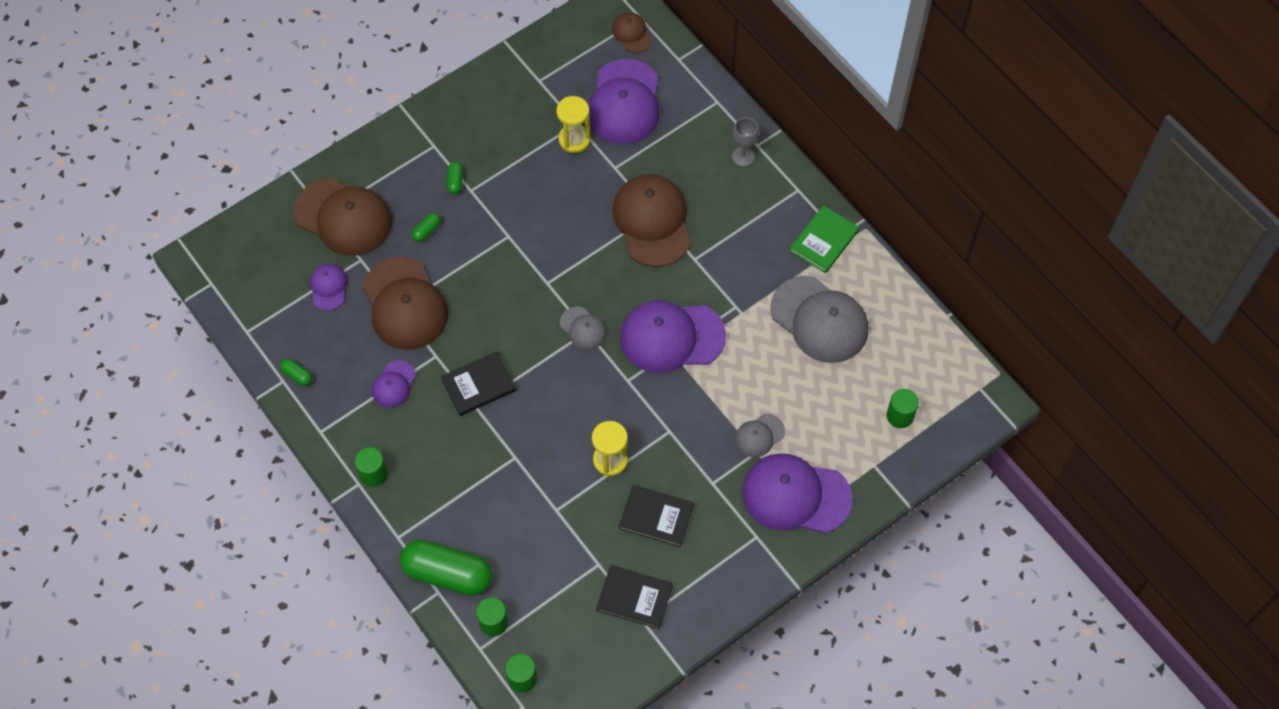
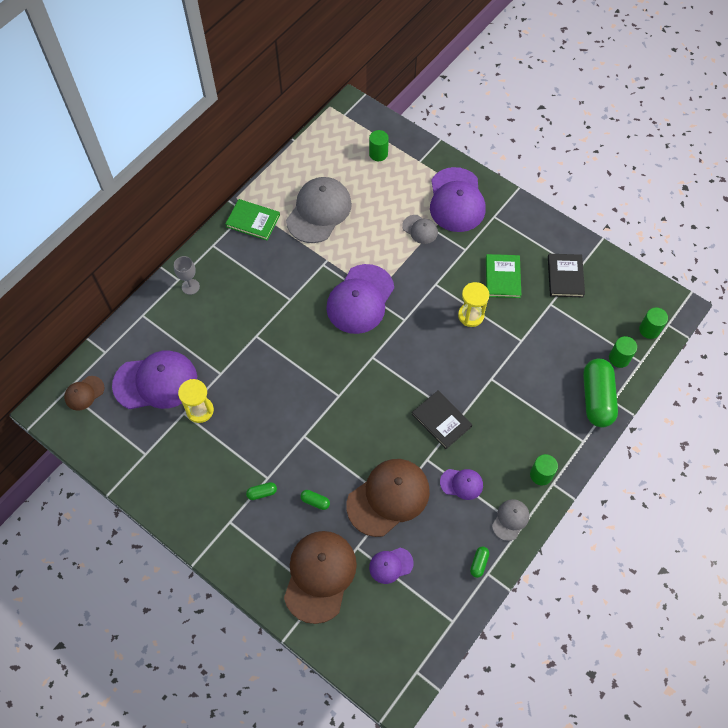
camera: 105 degrees left, 0 degrees up
(583, 328) = (371, 360): grey cap -> grey cap (510, 520)
(652, 222) = (264, 335): brown cap -> none
(656, 517) = (502, 277): black book -> green book
(672, 337) = (360, 299): purple cap -> purple cap turned 45 degrees clockwise

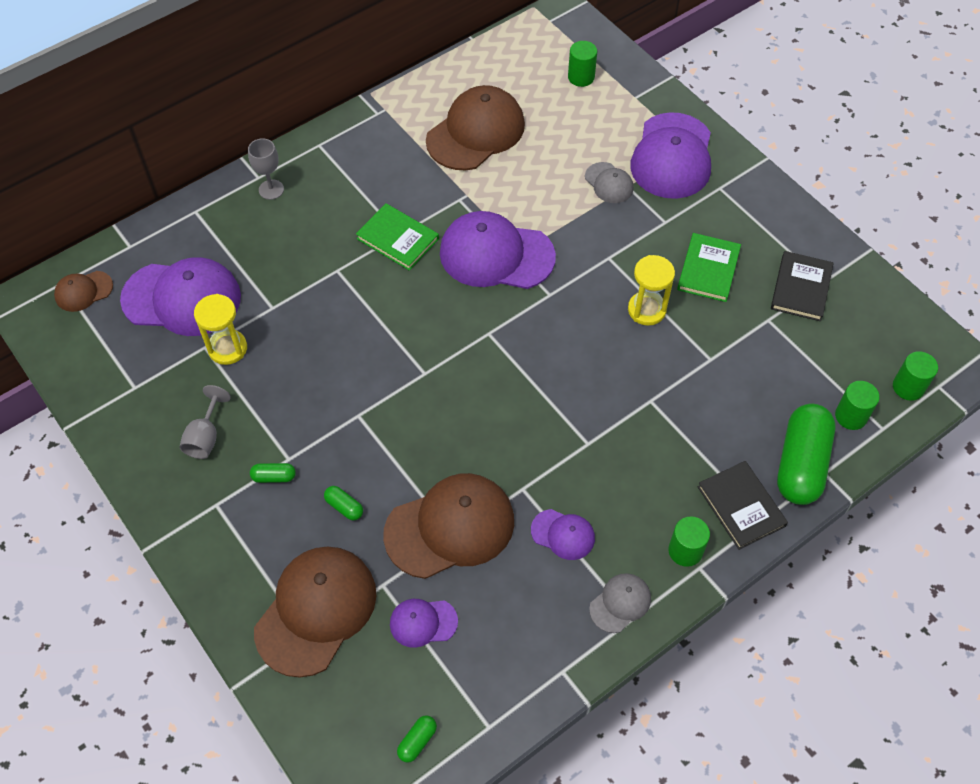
camera: 15 degrees right, 5 degrees down
(206, 477) = (205, 437): none -> grey goblet
(253, 221) = (383, 126): green book -> green book (397, 239)
(319, 211) = (476, 132): grey cap -> brown cap
(360, 299) = (496, 255): purple cap -> purple cap turned 60 degrees clockwise
(441, 420) = (560, 440): black book -> black book (741, 506)
(479, 563) = (554, 653): green capsule -> green capsule (417, 741)

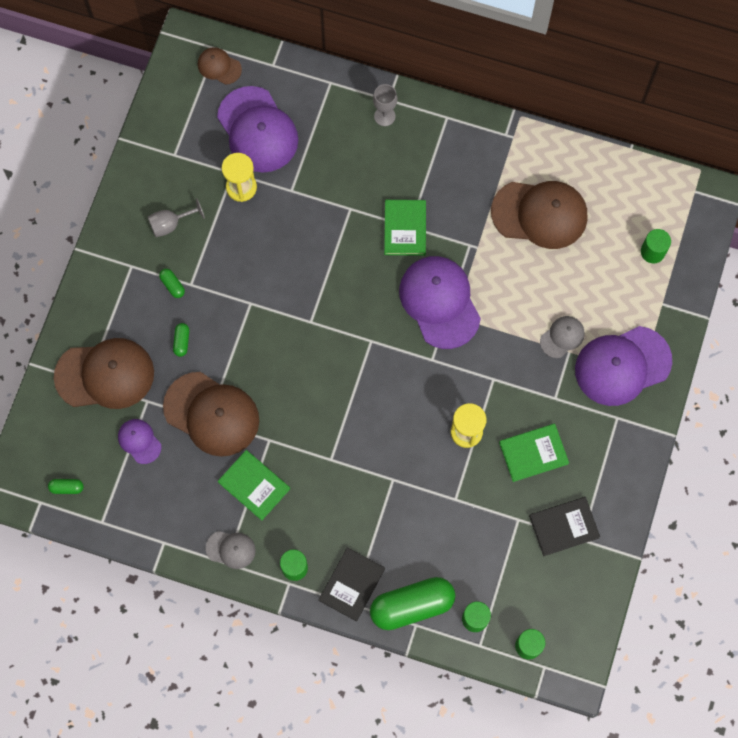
camera: 55 degrees right, 15 degrees up
(563, 534) = (254, 485): purple cap -> green book
(609, 183) = (562, 337): grey cap -> grey cap turned 150 degrees counterclockwise

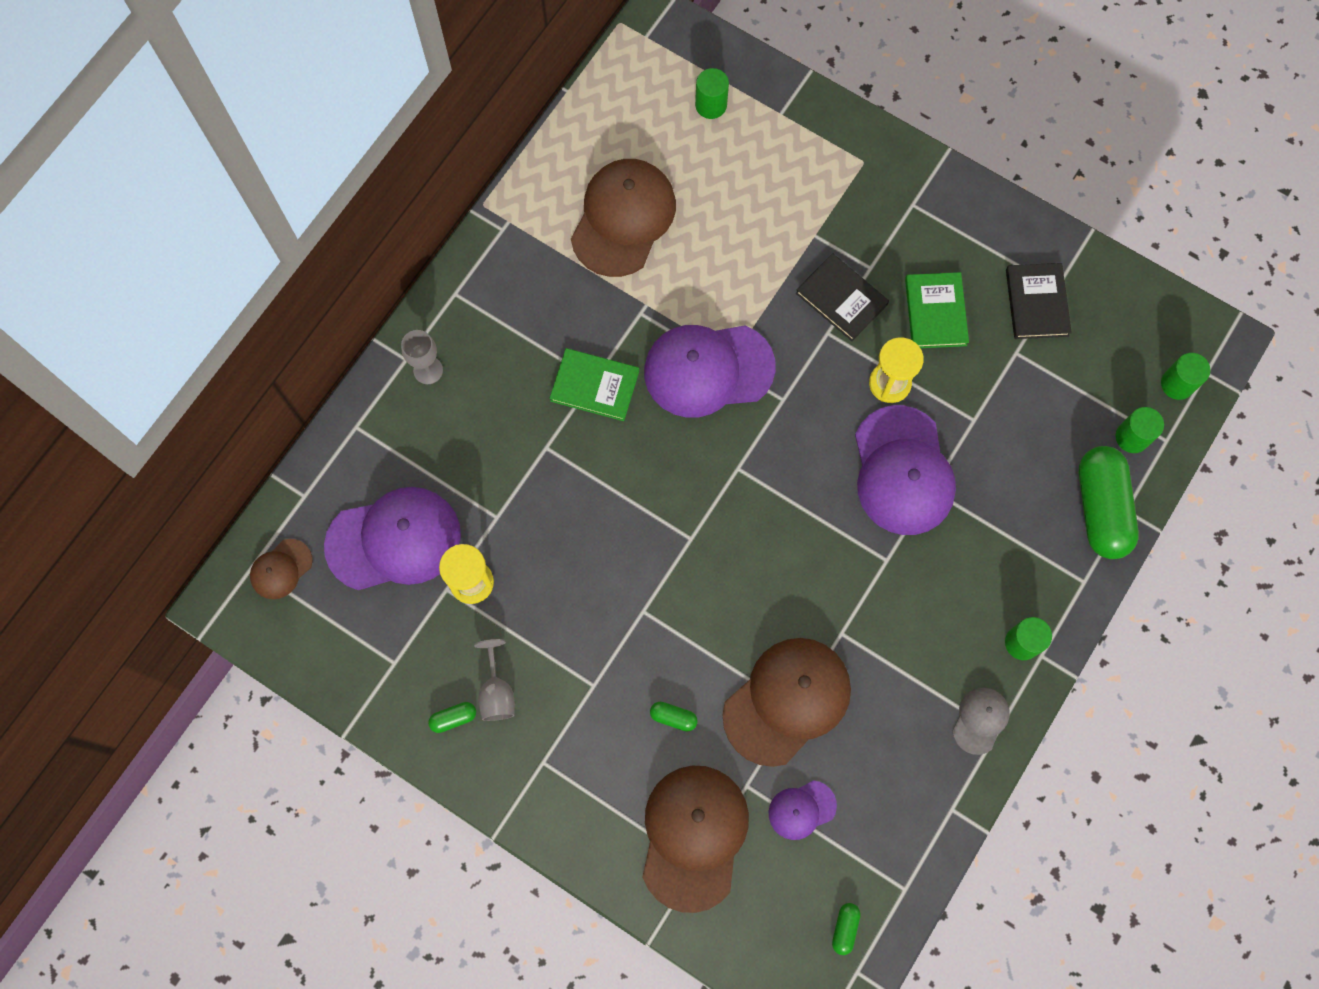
camera: 75 degrees left, 0 degrees up
(172, 285) = (588, 711): green capsule -> green capsule (453, 718)
(254, 485) = (899, 668): green book -> none
(352, 584) = (1059, 575): black book -> black book (841, 298)
(562, 337) = (793, 237): grey cap -> none
(622, 366) = (848, 180): purple cap -> purple cap (903, 471)

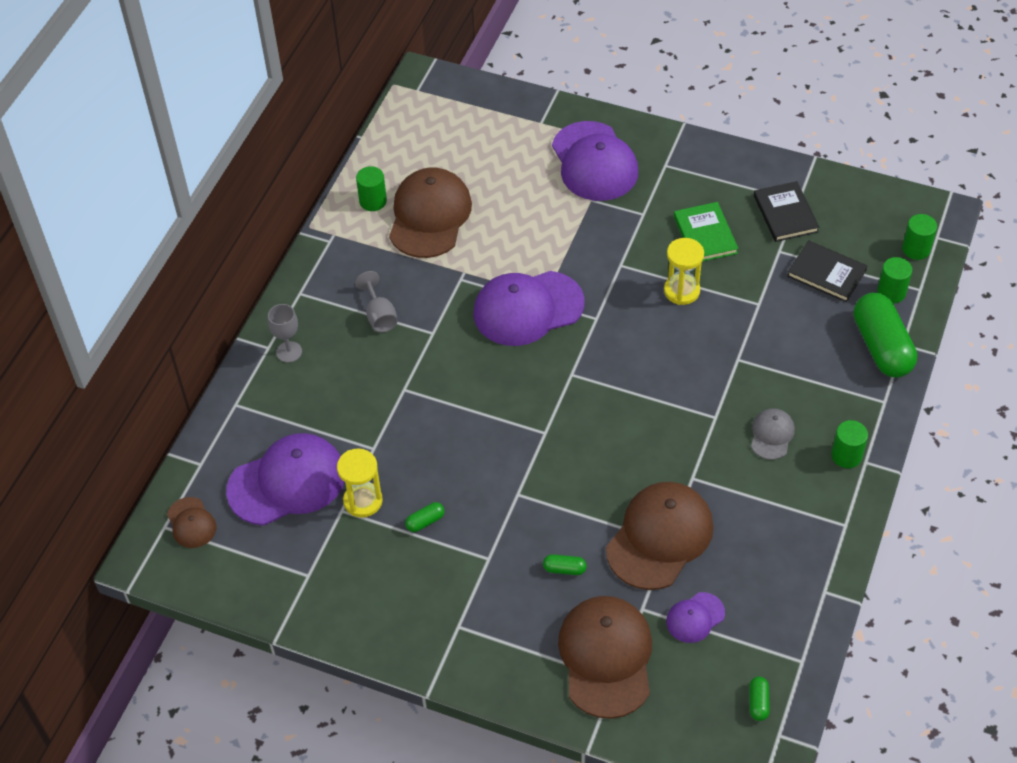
camera: 10 degrees left, 20 degrees down
(281, 569) = (191, 523): brown cap -> brown cap turned 60 degrees counterclockwise
(453, 718) = (370, 608): green capsule -> green capsule (425, 521)
(497, 692) = (404, 580): grey goblet -> grey goblet (379, 316)
(595, 386) = (435, 337): green book -> none
(711, 105) = (482, 126): green cylinder -> green cylinder (373, 201)
(841, 298) = (625, 239): black book -> black book (826, 273)
(903, 471) = (710, 351): purple cap -> purple cap (594, 162)
(980, 720) = (828, 519): grey cap -> grey cap (772, 435)

